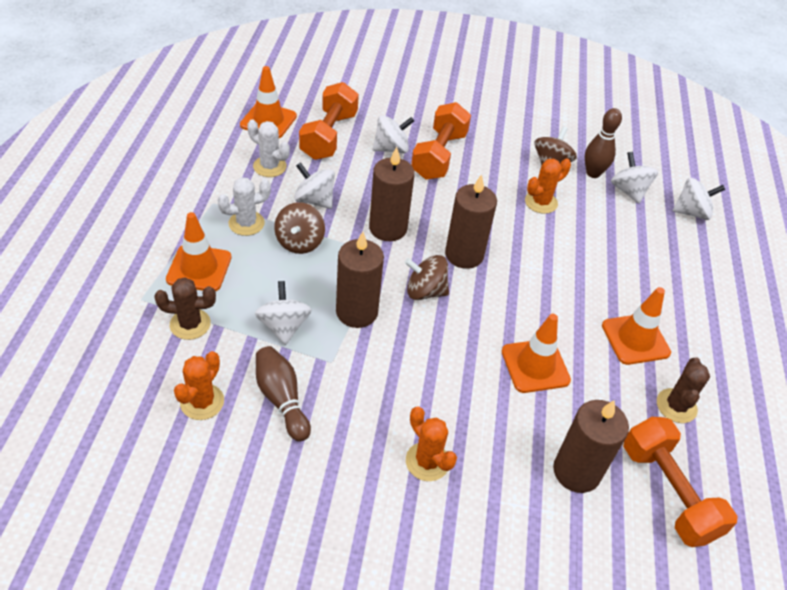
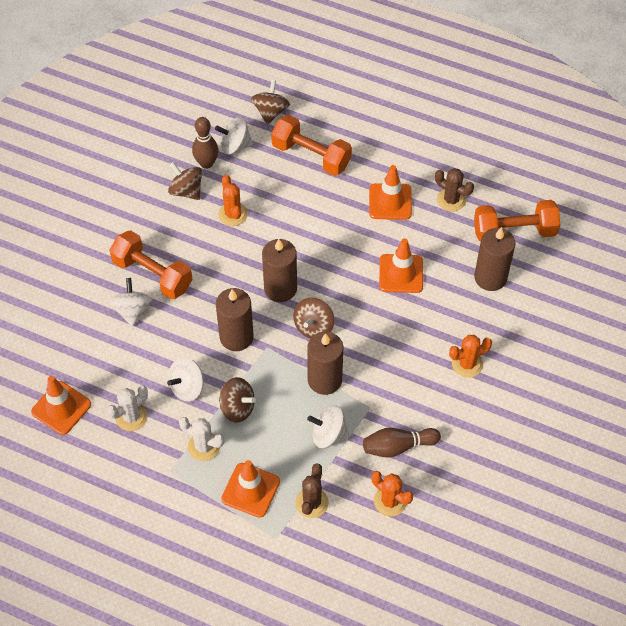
camera: 70 degrees left, 10 degrees up
(246, 223) = (204, 446): white cactus -> white cactus turned 60 degrees counterclockwise
(329, 136) = (100, 359): orange dumbbell -> orange dumbbell (311, 156)
(691, 212) = (270, 112): white spinning top -> brown spinning top

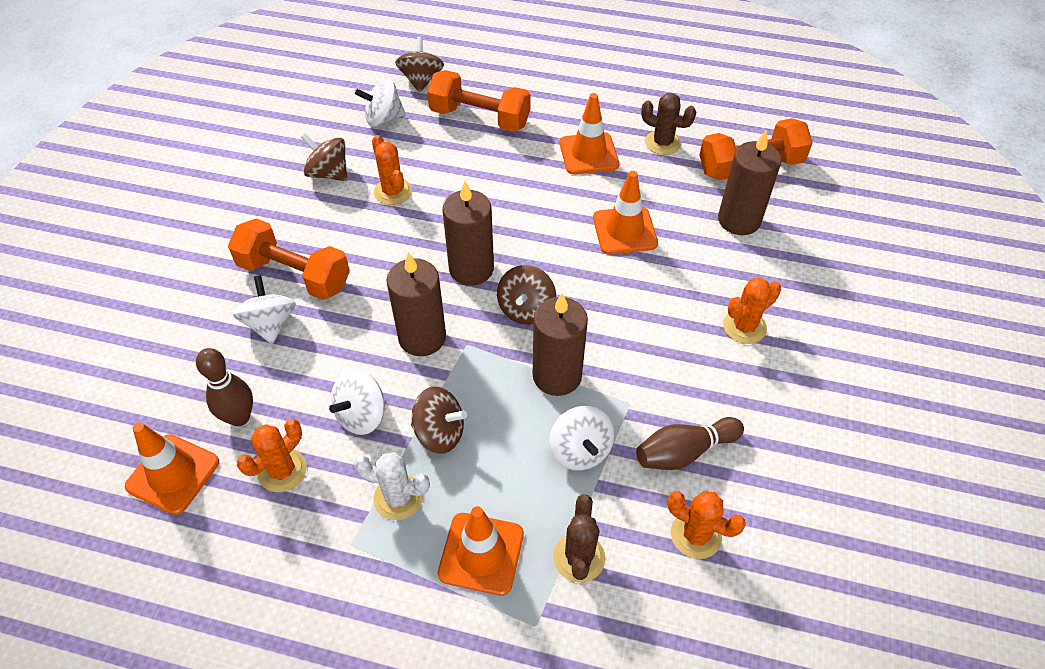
camera: 10 degrees left, 5 degrees down
(131, 417) = (282, 470): white cactus -> orange cactus
(206, 163) = (350, 141): brown bowling pin -> brown bowling pin (239, 417)
(328, 434) = (580, 451): white spinning top -> white spinning top turned 105 degrees counterclockwise

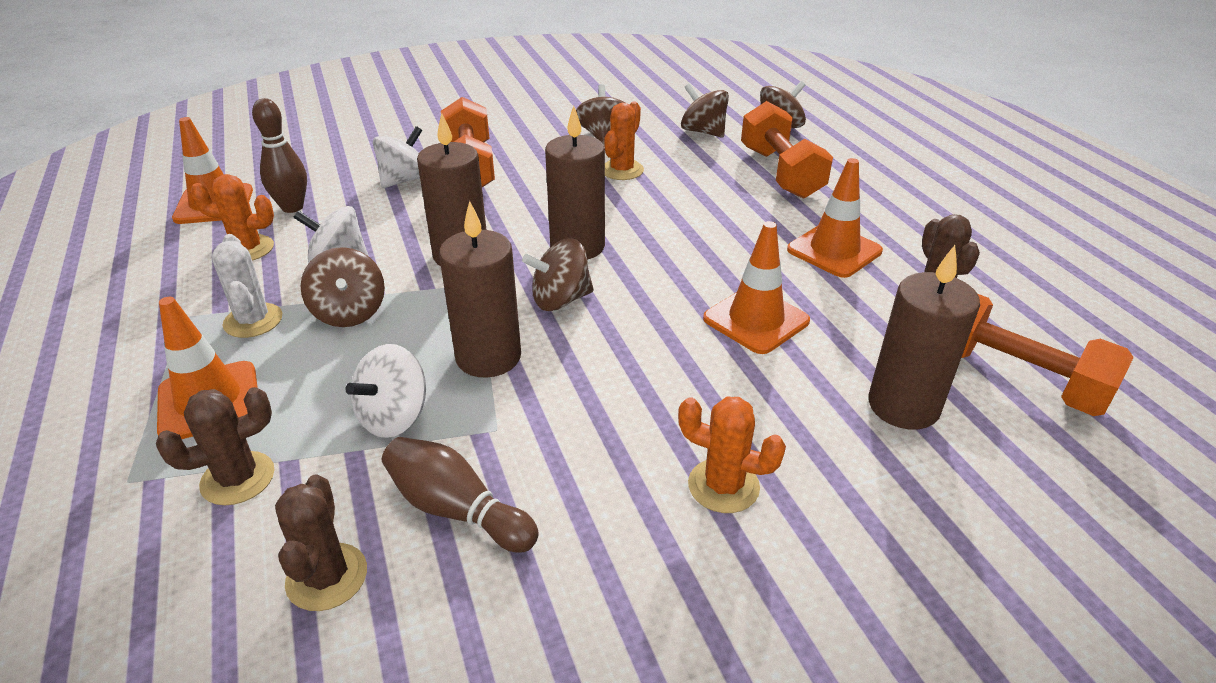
camera: 55 degrees right, 15 degrees down
(383, 119) = (703, 132): white spinning top -> brown spinning top
(696, 535) = (327, 577): orange cactus -> brown cactus

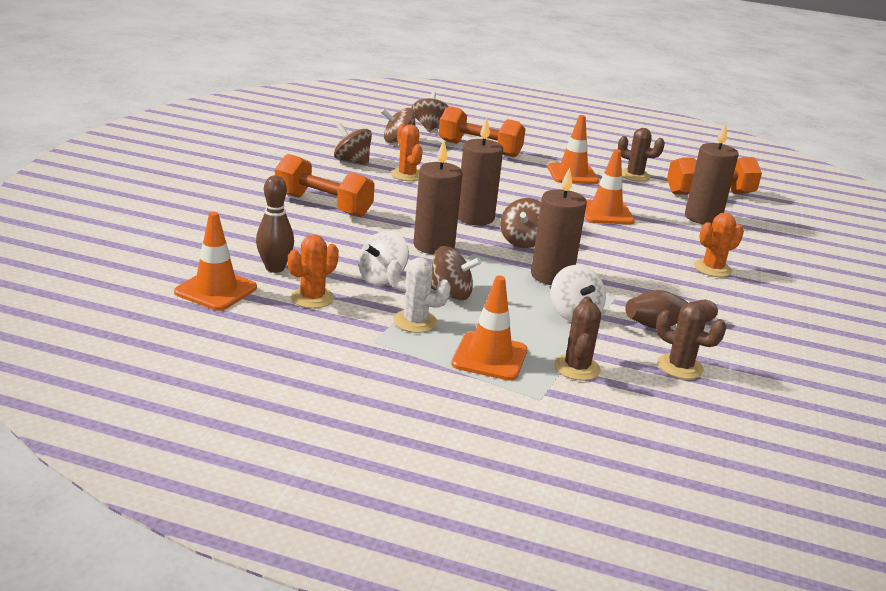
camera: 55 degrees left, 10 degrees down
(404, 180) = (302, 226): white spinning top -> none

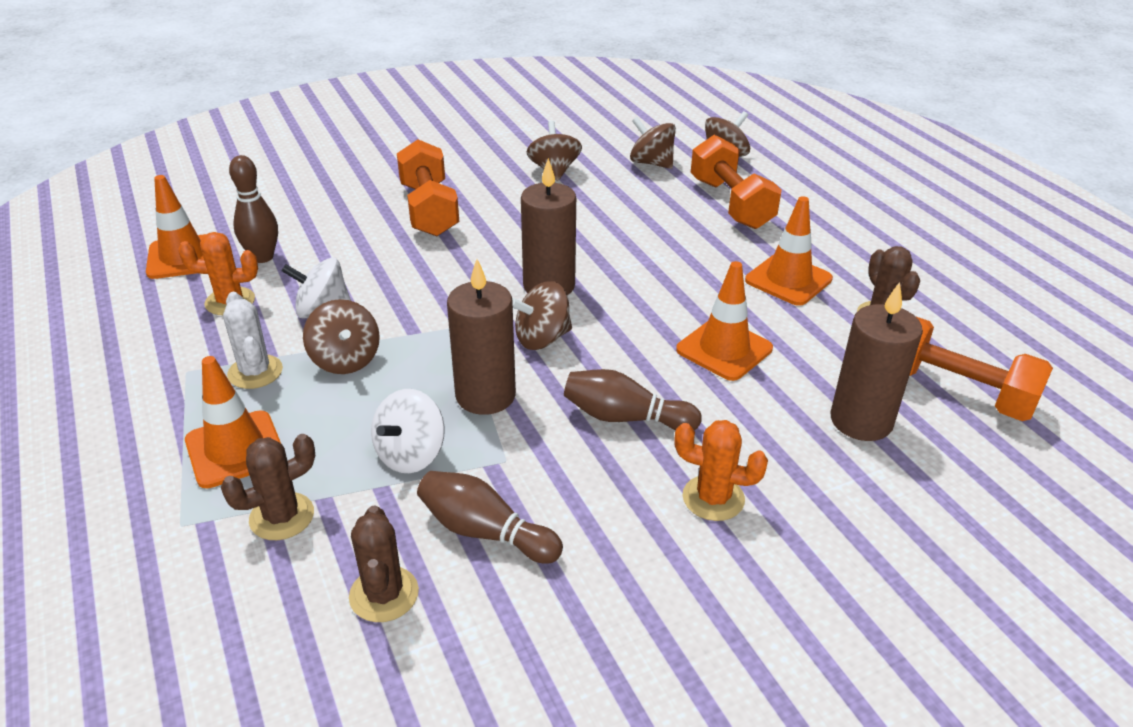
camera: 50 degrees right, 10 degrees up
(407, 175) = (579, 206): orange cactus -> none
(434, 246) = (439, 299): brown candle -> none
(625, 256) = (625, 418): none -> brown bowling pin

